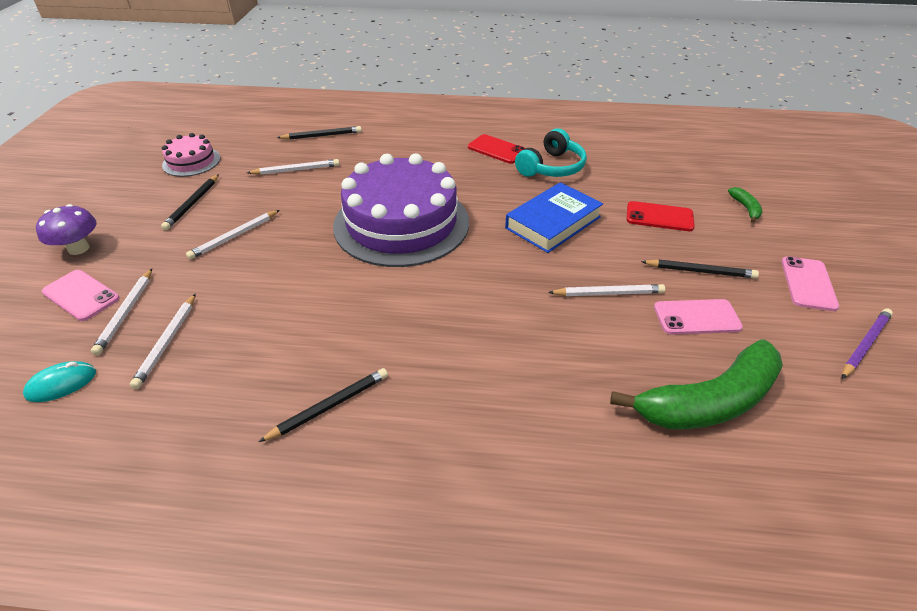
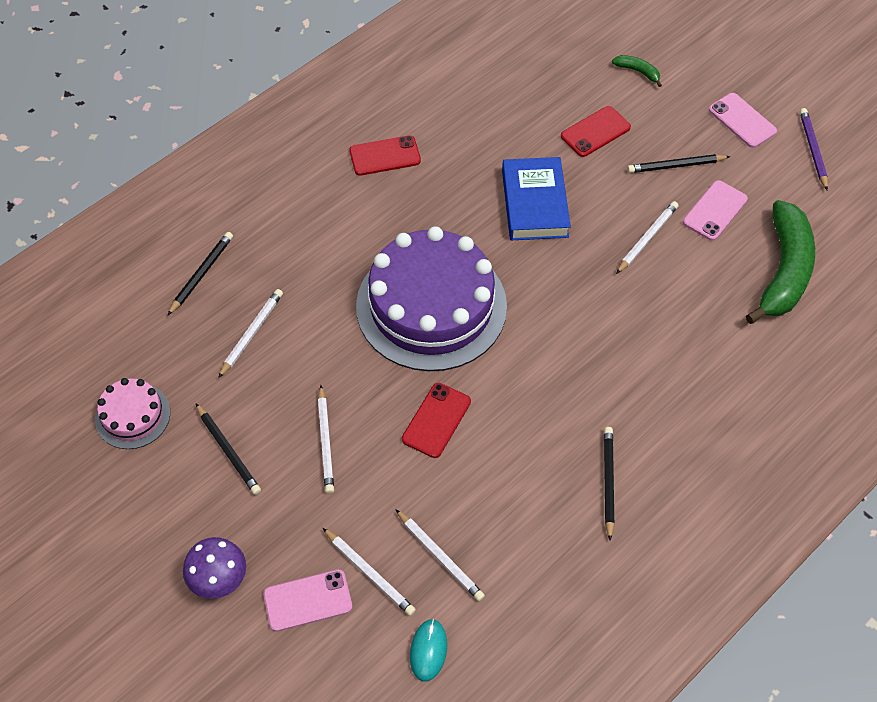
camera: 50 degrees left, 15 degrees up
(301, 275) = (436, 420): none -> red phone
(551, 167) = (456, 141): turquoise headphones -> none
(700, 271) = (675, 166): black pencil -> black pencil turned 150 degrees counterclockwise

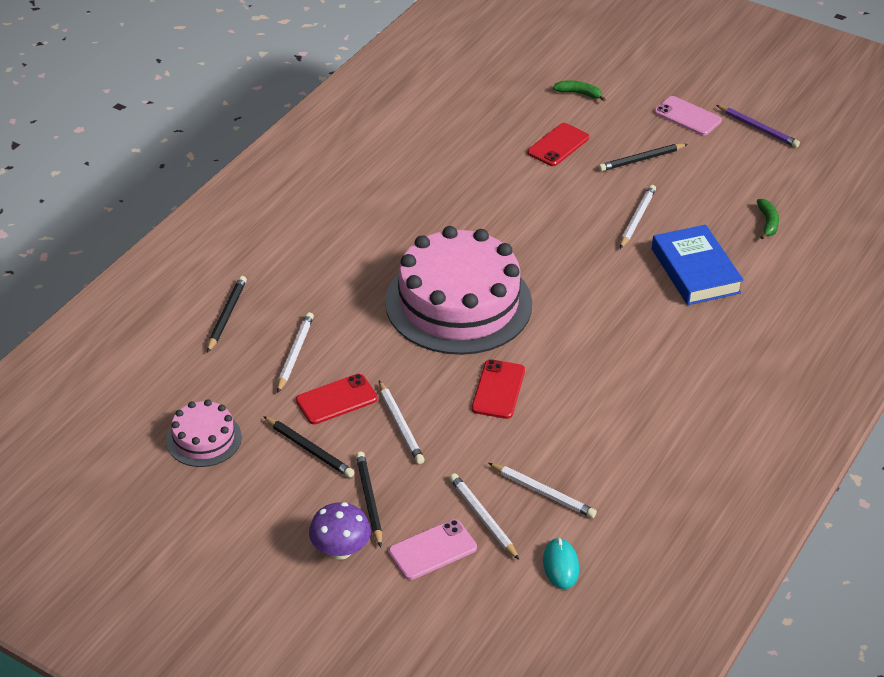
camera: 15 degrees left, 15 degrees down
(369, 573) = (482, 518): white pencil -> white pencil turned 150 degrees counterclockwise
(385, 156) = (368, 194): red phone -> red phone (336, 399)
(431, 306) = (458, 303): purple cake -> pink cake
(534, 203) = (523, 208): blue book -> blue book (695, 271)
(608, 482) = (673, 407): black pencil -> black pencil (369, 500)
(715, 210) = (689, 188): pink phone -> none
(783, 271) = (767, 223): green banana -> green banana, size x0.41
(812, 149) = (758, 128): purple pencil -> purple pencil turned 150 degrees clockwise

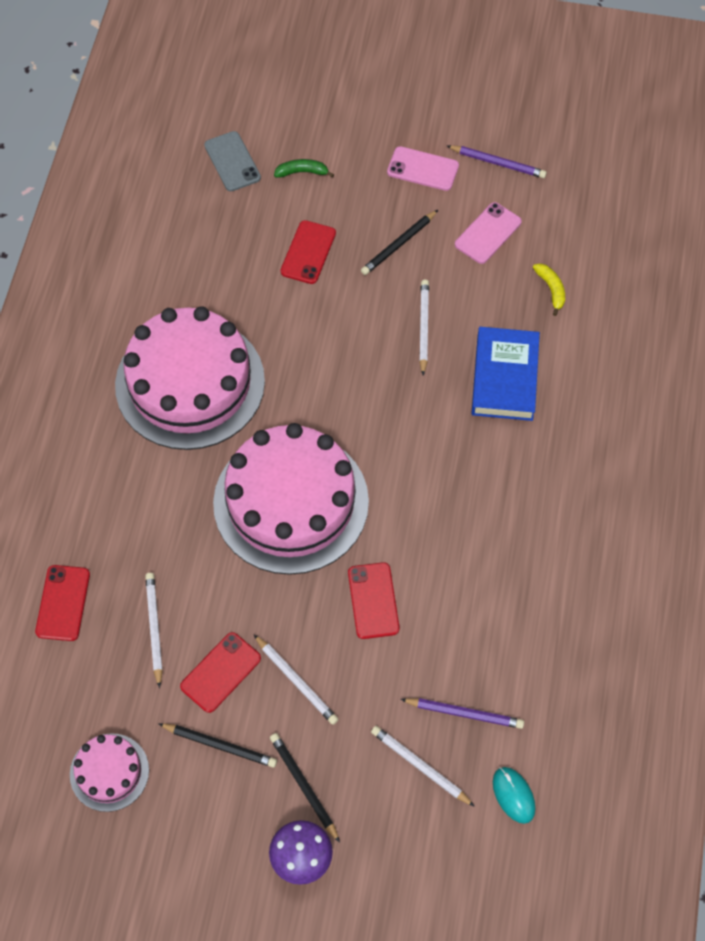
camera: 20 degrees left, 20 degrees up
(226, 315) = (63, 603): black pencil -> red phone
(411, 202) = (190, 383): none -> pink cake
(432, 550) = (388, 823): pink phone -> pink phone (488, 233)
(522, 73) = (232, 161): none -> grey phone
(543, 492) = (464, 713): white pencil -> purple pencil
(695, 271) = (504, 378): blue book -> blue book turned 45 degrees clockwise
(767, 223) = (551, 289): green banana -> yellow banana

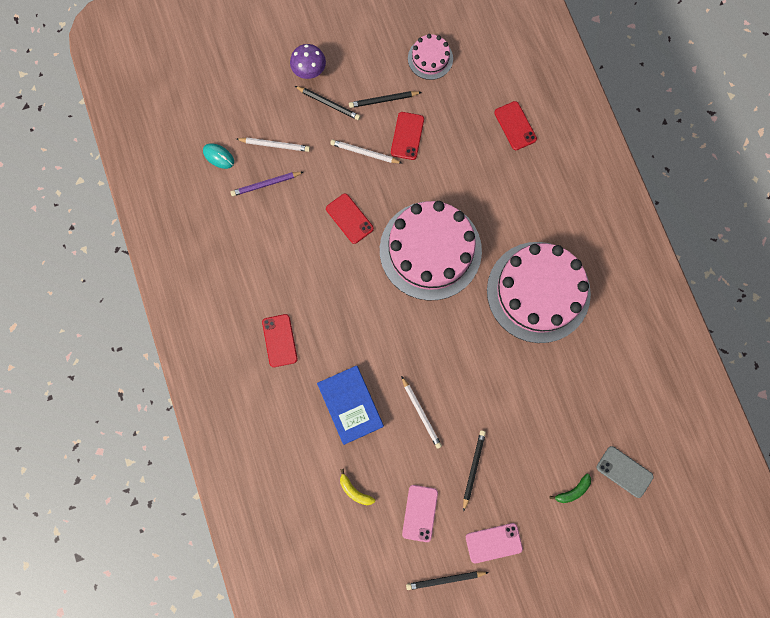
camera: 150 degrees right, 15 degrees up
(154, 628) = (457, 139): white pencil -> none
(308, 252) = (527, 427): red phone -> red phone (279, 340)
(498, 163) = (445, 579): purple pencil -> black pencil

